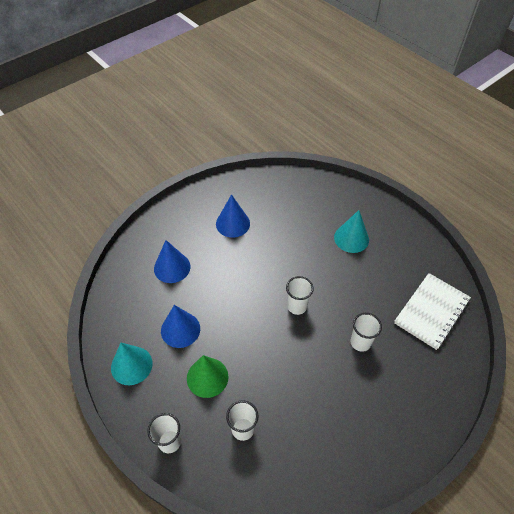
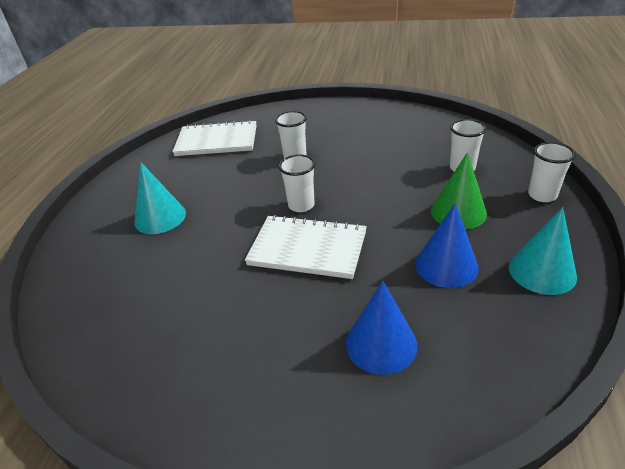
camera: 125 degrees left, 15 degrees down
(233, 223) = (227, 335): blue cone -> none
(255, 283) = (308, 248): none -> white notebook

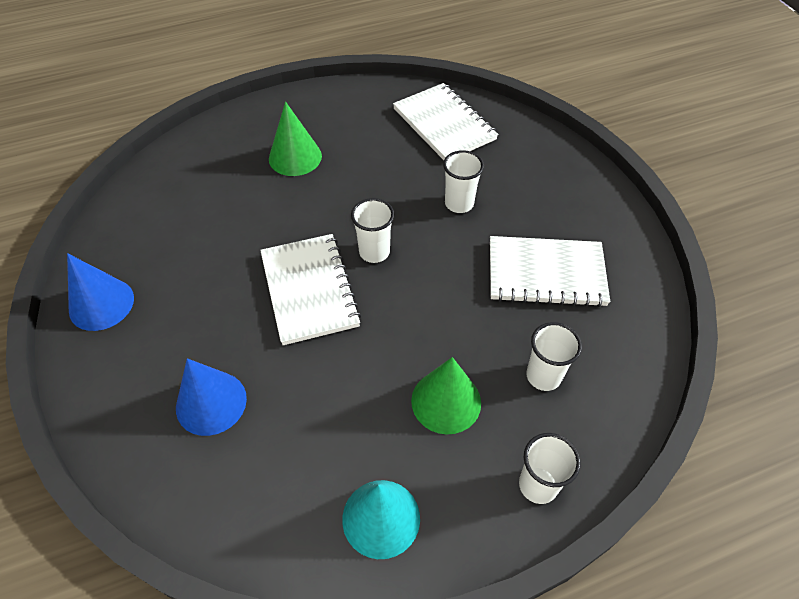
camera: 55 degrees right, 15 degrees up
(160, 217) = (295, 157): turquoise cone -> green cone
(384, 143) = (546, 273): none -> white notebook
(446, 265) = (344, 420): blue cone -> blue cone (101, 304)

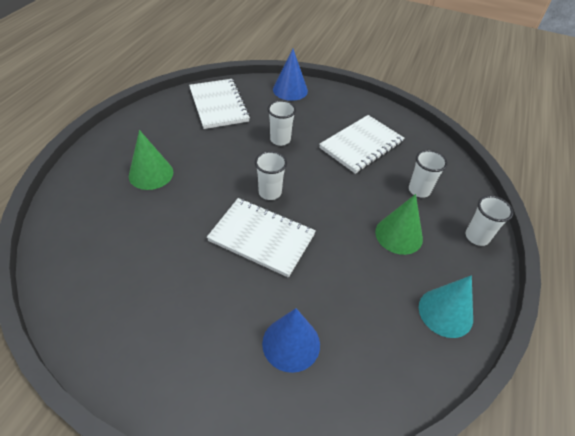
camera: 50 degrees left, 5 degrees down
(101, 304) = (132, 357): blue cone -> blue cone (290, 90)
(444, 124) = (219, 105): white notebook -> white notebook turned 60 degrees clockwise

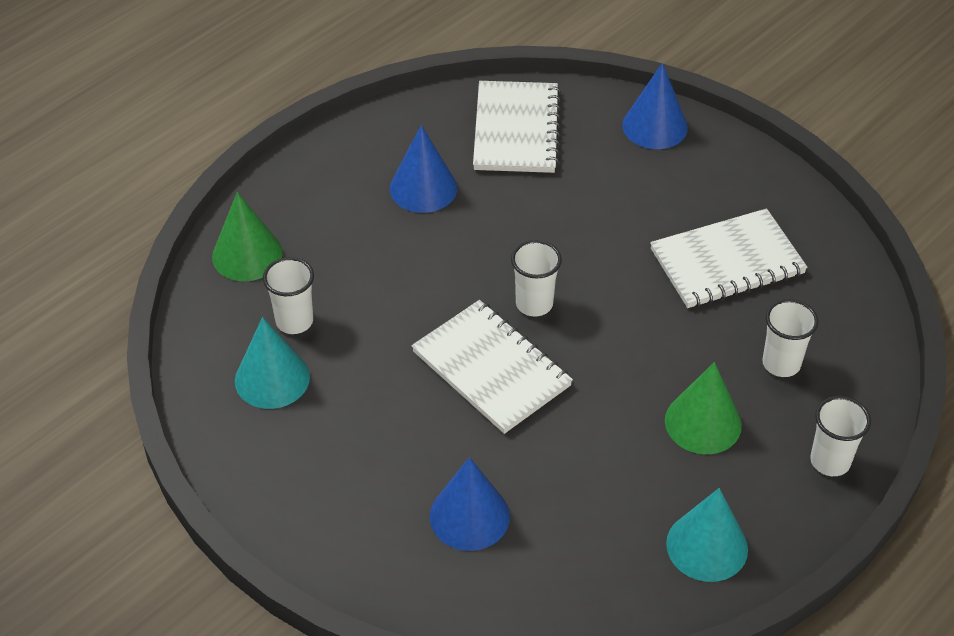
camera: 25 degrees right, 0 degrees up
(116, 286) = (272, 378): none -> turquoise cone
(151, 174) = (367, 228): green cone -> green cone (247, 255)
(177, 144) = (423, 188): none -> blue cone
(280, 140) = (592, 218): white cup -> white cup (294, 321)

